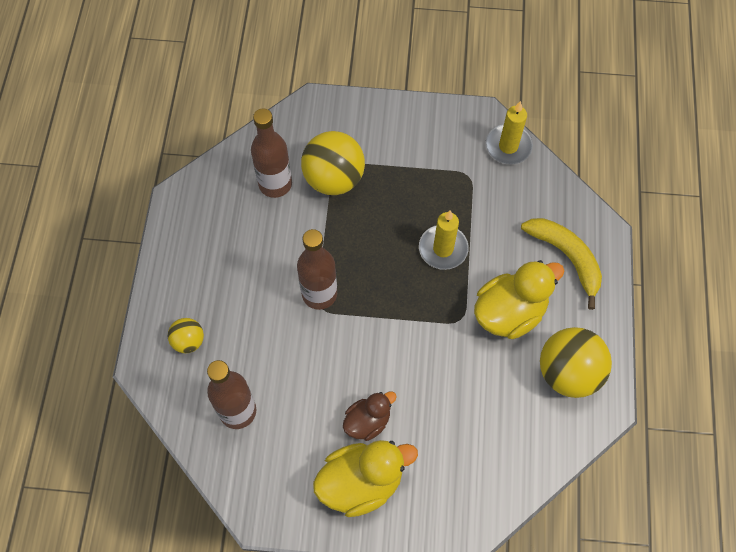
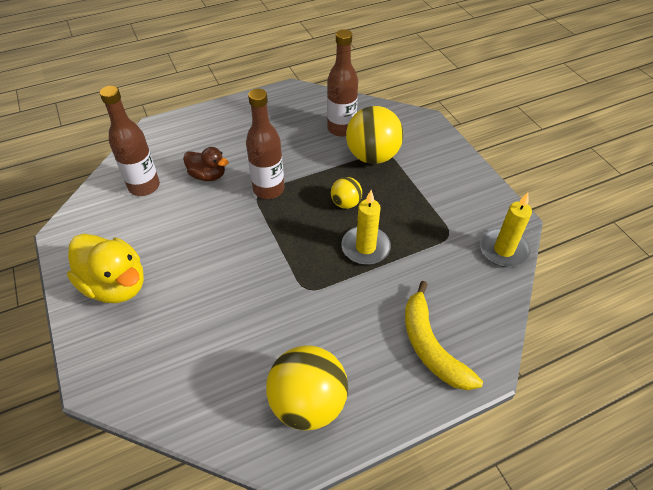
camera: 60 degrees right, 15 degrees down
(188, 341) = (186, 139): yellow ball -> yellow ball (346, 203)
(367, 421) = (173, 265): brown duck -> brown duck (208, 175)
(509, 312) = (339, 323): yellow duck -> none
(566, 257) = (431, 346): yellow banana -> yellow banana turned 135 degrees clockwise

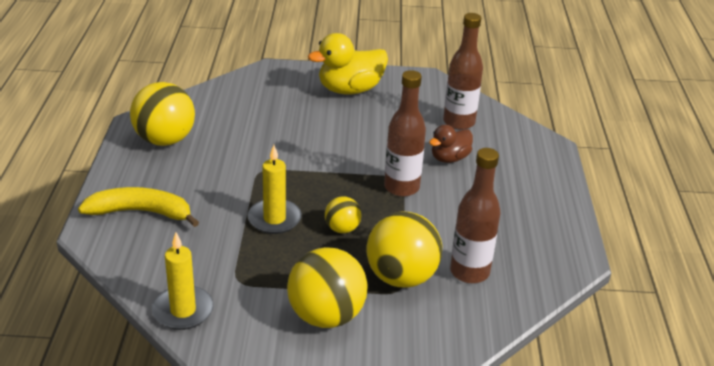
camera: 115 degrees right, 15 degrees down
(439, 177) = (326, 316): none -> yellow ball

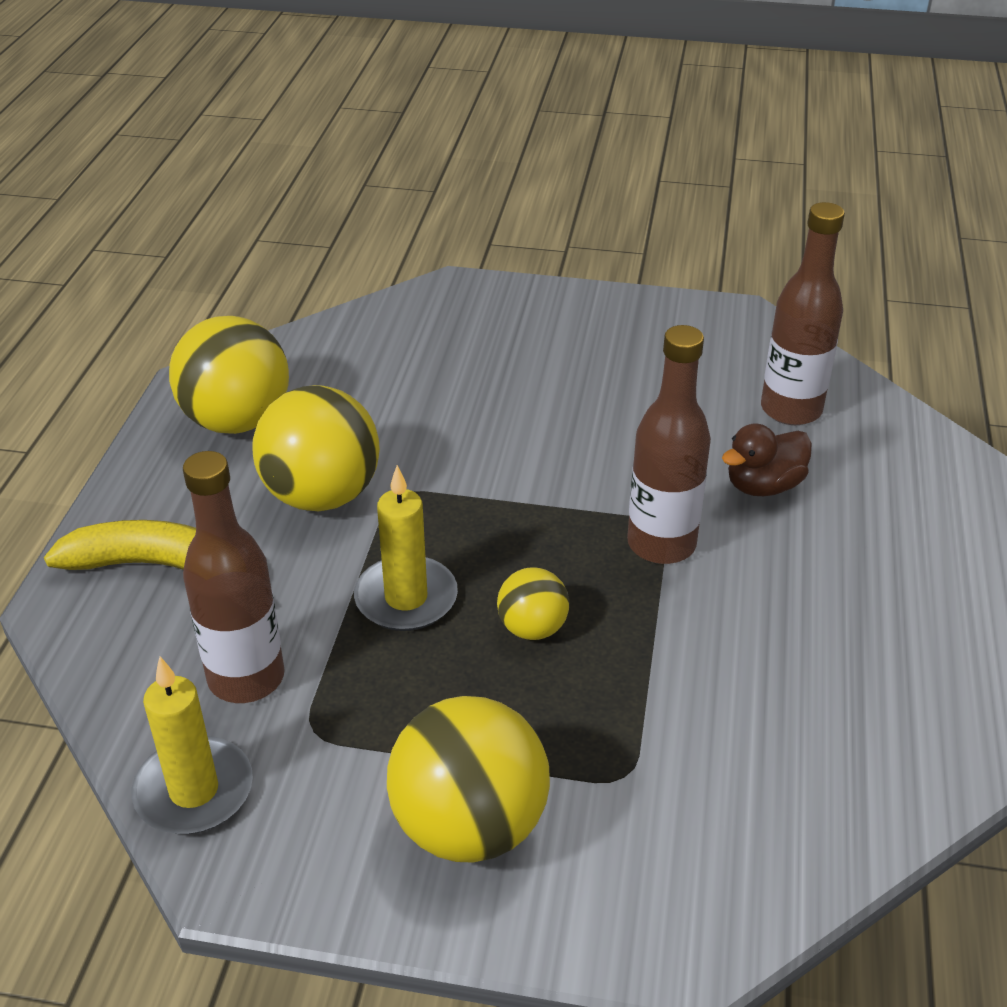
camera: 10 degrees right, 5 degrees up
(350, 90) = (592, 334): yellow duck -> none
(401, 277) = (633, 747): yellow ball -> yellow ball (322, 495)
(469, 272) = (774, 745): brown bottle -> brown bottle (246, 678)

